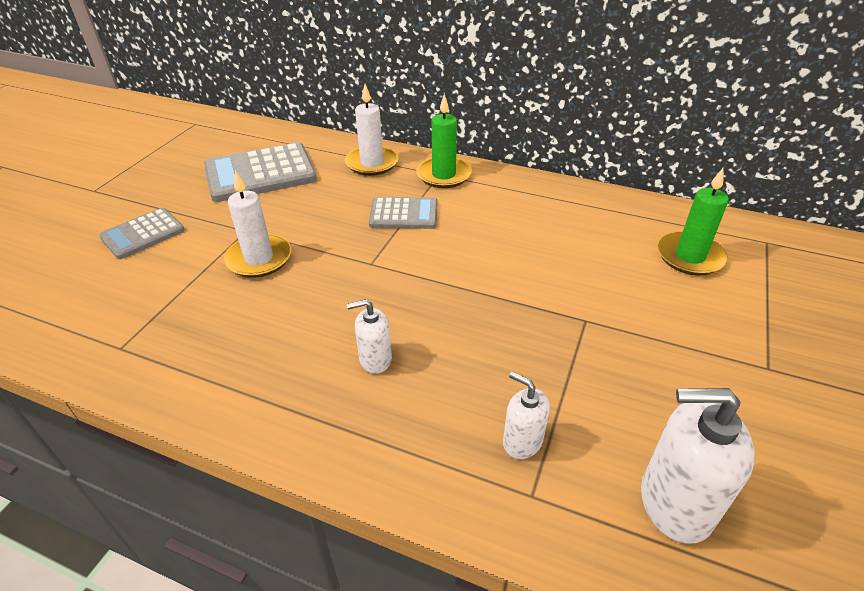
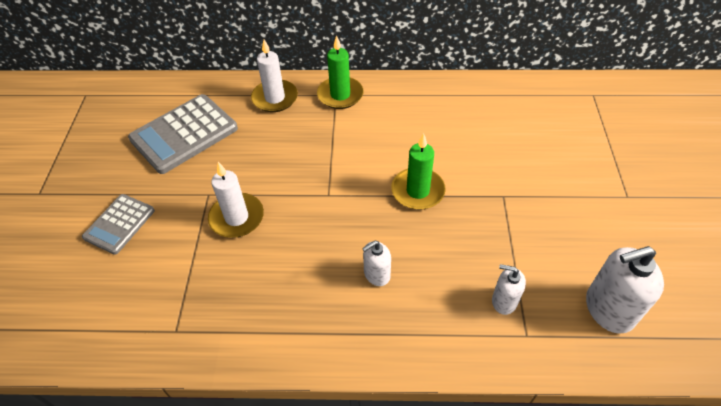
camera: 20 degrees left, 10 degrees up
(404, 214) = (328, 142): grey calculator -> none
(689, 256) = (549, 122): green candle -> green candle (418, 191)

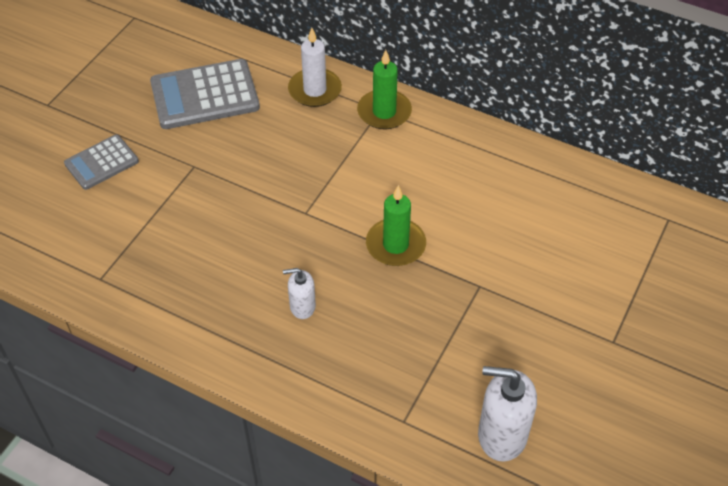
camera: 25 degrees right, 0 degrees up
(236, 217) = (207, 199): white candle -> none
(504, 301) = (405, 382): white soap dispenser -> none

